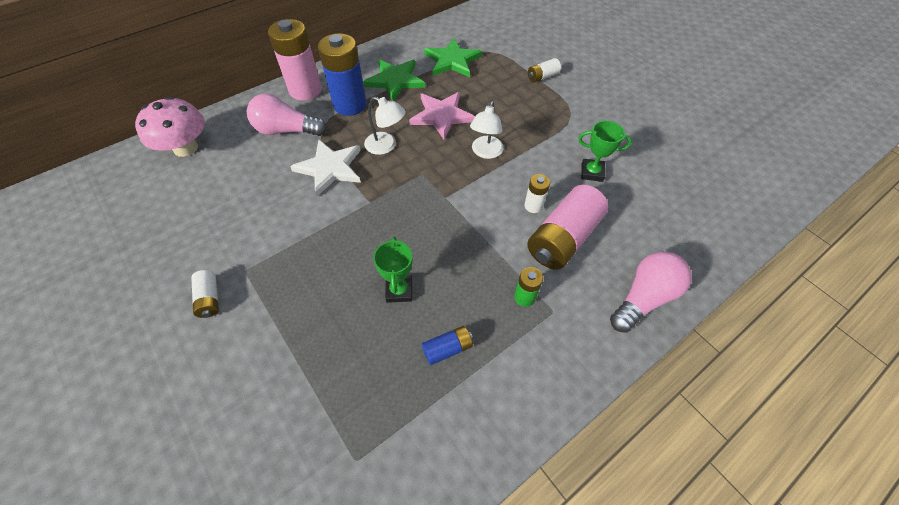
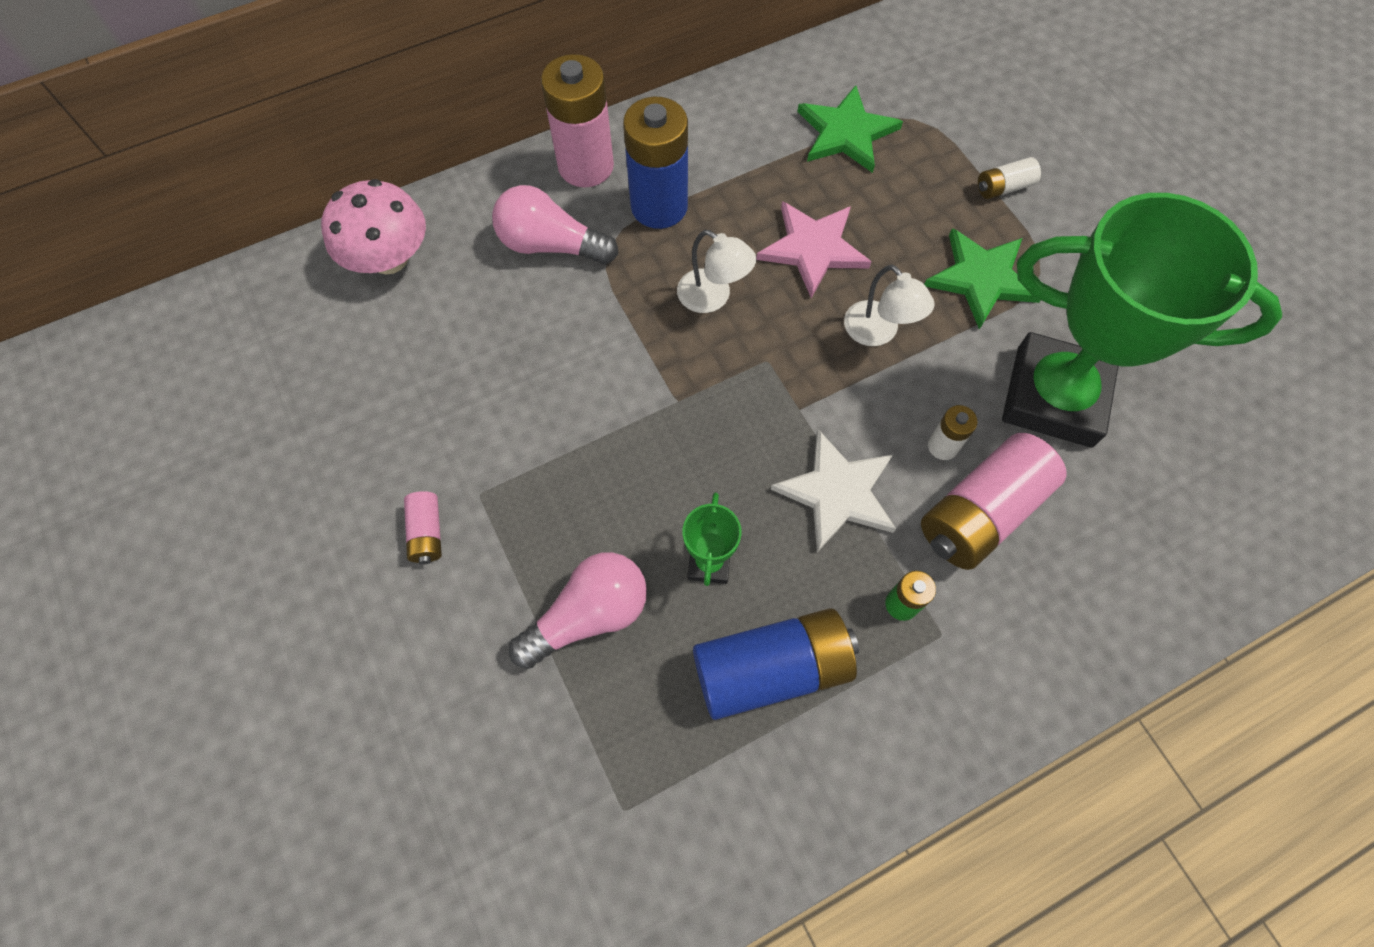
camera: 10 degrees right, 10 degrees up
(209, 299) = (427, 533): white battery -> pink battery
(330, 168) = (617, 328): white star -> white star (837, 492)
(395, 80) = (740, 164): green star -> green star (981, 279)
(447, 349) = (771, 669): blue battery -> blue battery, size x2.10
(485, 152) = (878, 332): white lamp -> white lamp turned 60 degrees counterclockwise
(592, 172) = (1053, 396): green trophy -> green trophy, size x2.48
(644, 298) = (1091, 635): pink light bulb -> pink light bulb (589, 615)

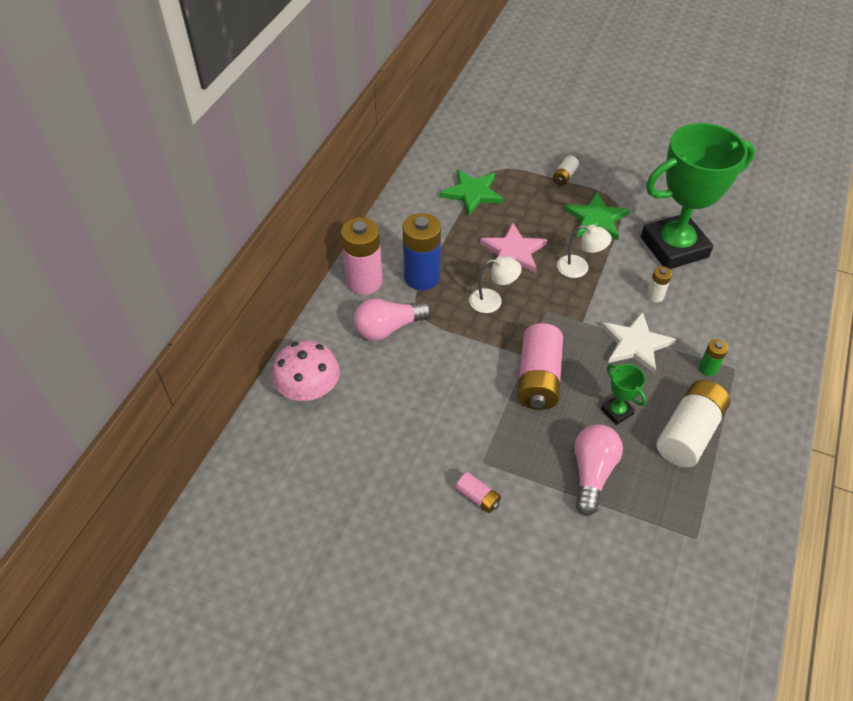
camera: 40 degrees left, 15 degrees down
(771, 669) = (688, 433): blue battery -> white battery
(980, 512) = (697, 311): pink battery -> pink battery (538, 378)

